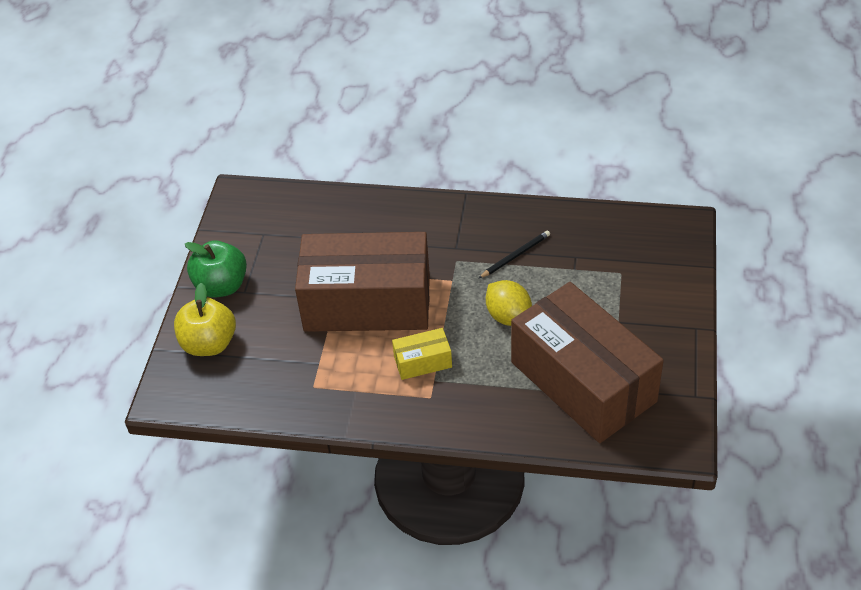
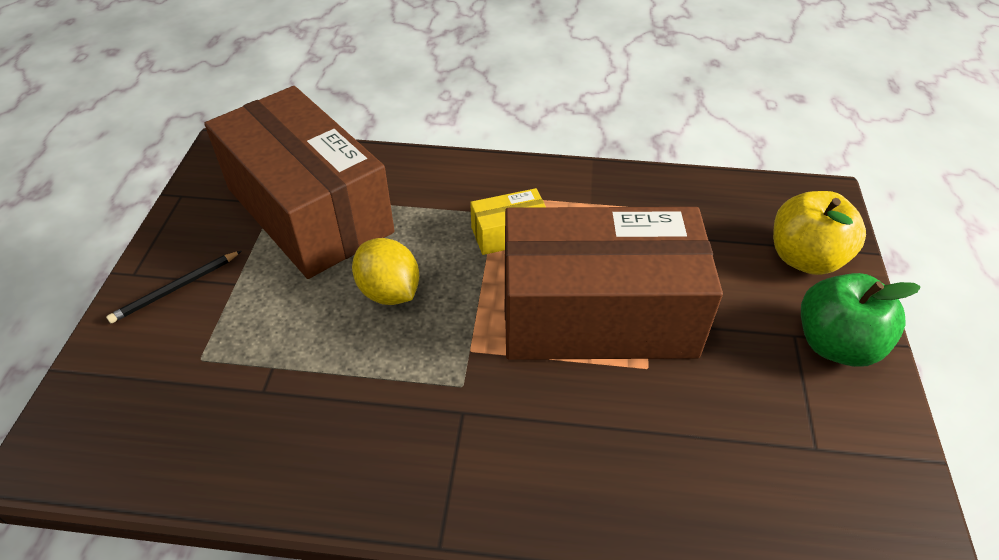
camera: 175 degrees right, 0 degrees up
(515, 256) = (362, 394): black pencil -> black pencil (175, 289)

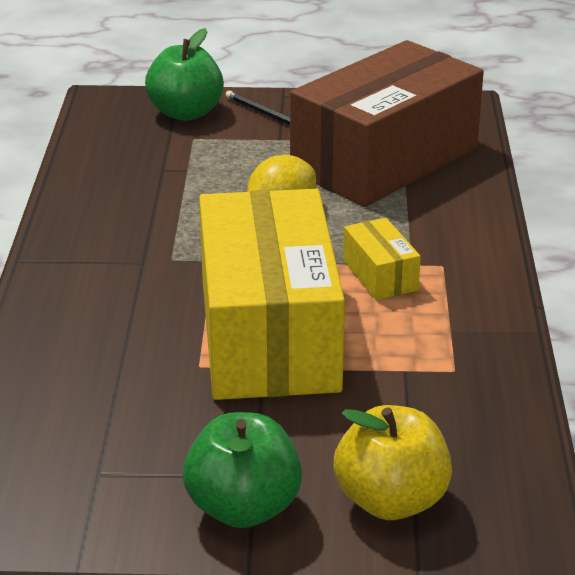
camera: 85 degrees right, 15 degrees down
(129, 365) = (186, 113): none -> green apple
(597, 314) = (268, 334): brown box -> yellow box

